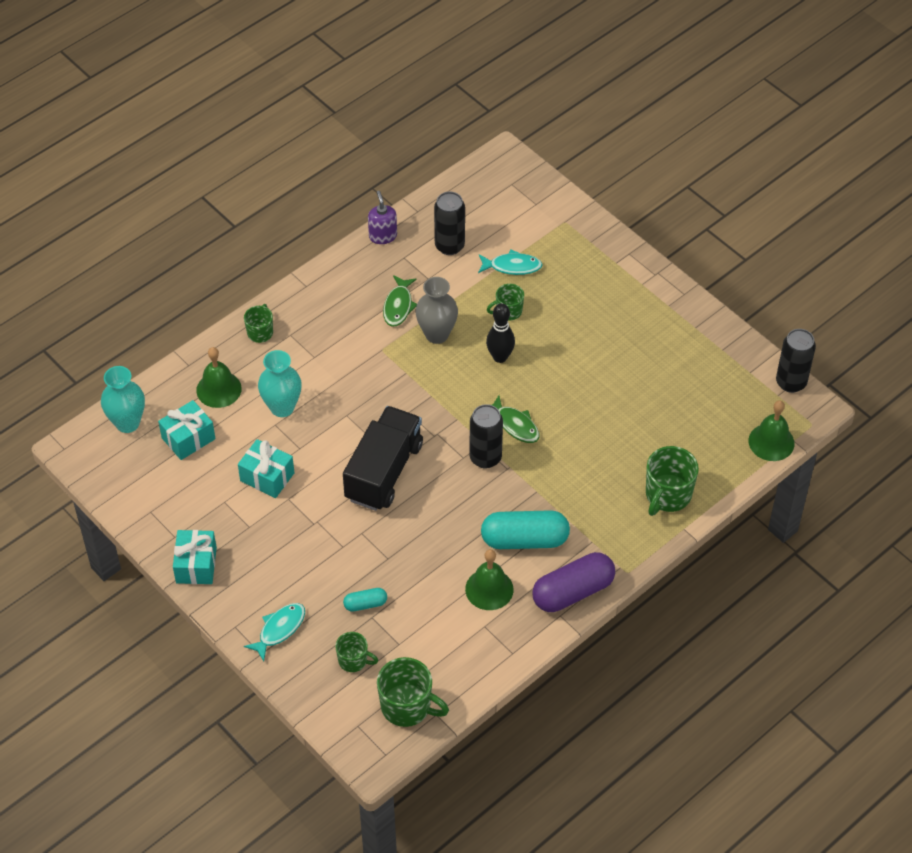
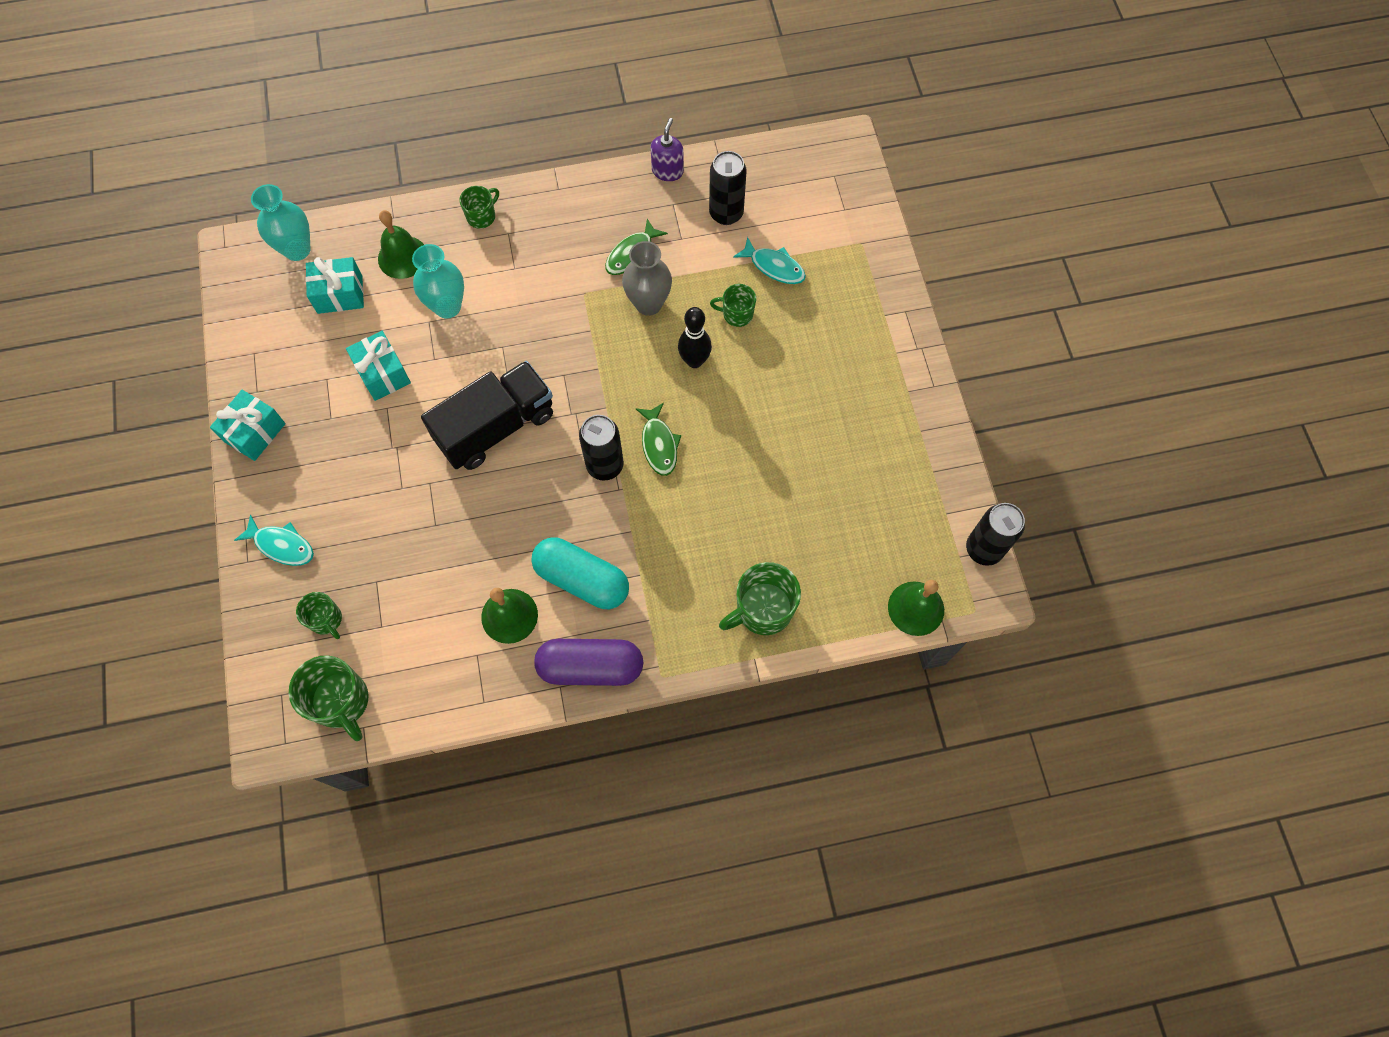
camera: 30 degrees right, 15 degrees up
(279, 629) = (281, 545): turquoise fish -> turquoise fish turned 45 degrees clockwise
(365, 604) = (379, 564): turquoise capsule -> none

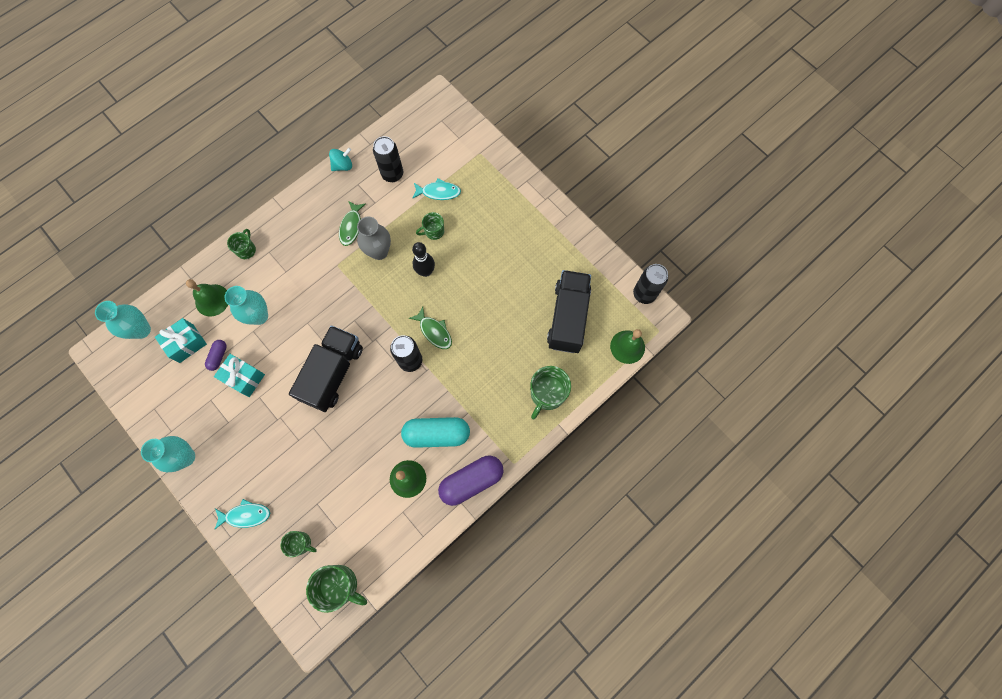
camera: 30 degrees left, 5 degrees up
(254, 432) = (185, 457): turquoise gift -> turquoise vase
(368, 330) = (218, 356): none -> purple capsule
(667, 171) = (343, 165): purple soap dispenser -> turquoise spinning top
(854, 523) = (568, 317): none -> black truck

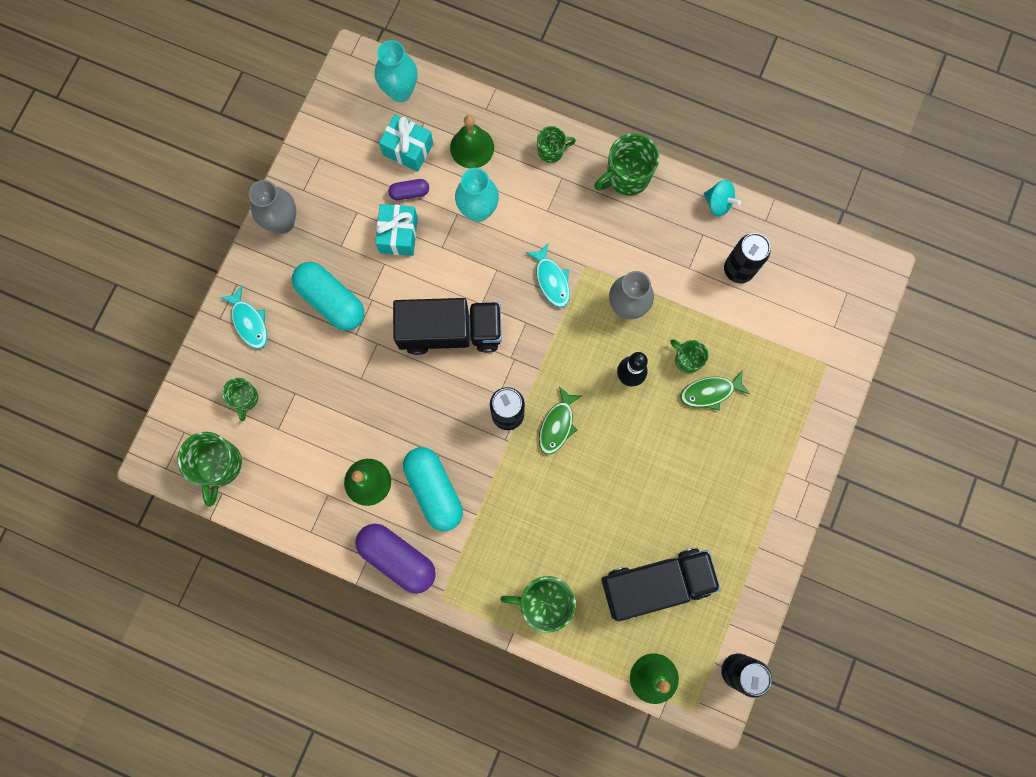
camera: 65 degrees right, 5 degrees up
(185, 457) = (282, 222): turquoise vase -> grey vase
(264, 447) = (331, 301): none -> turquoise capsule
(292, 211) = (627, 176): none -> green mug
(351, 227) = (642, 257): green fish -> green fish (710, 392)
(438, 192) = (743, 339): turquoise fish -> turquoise fish (551, 280)

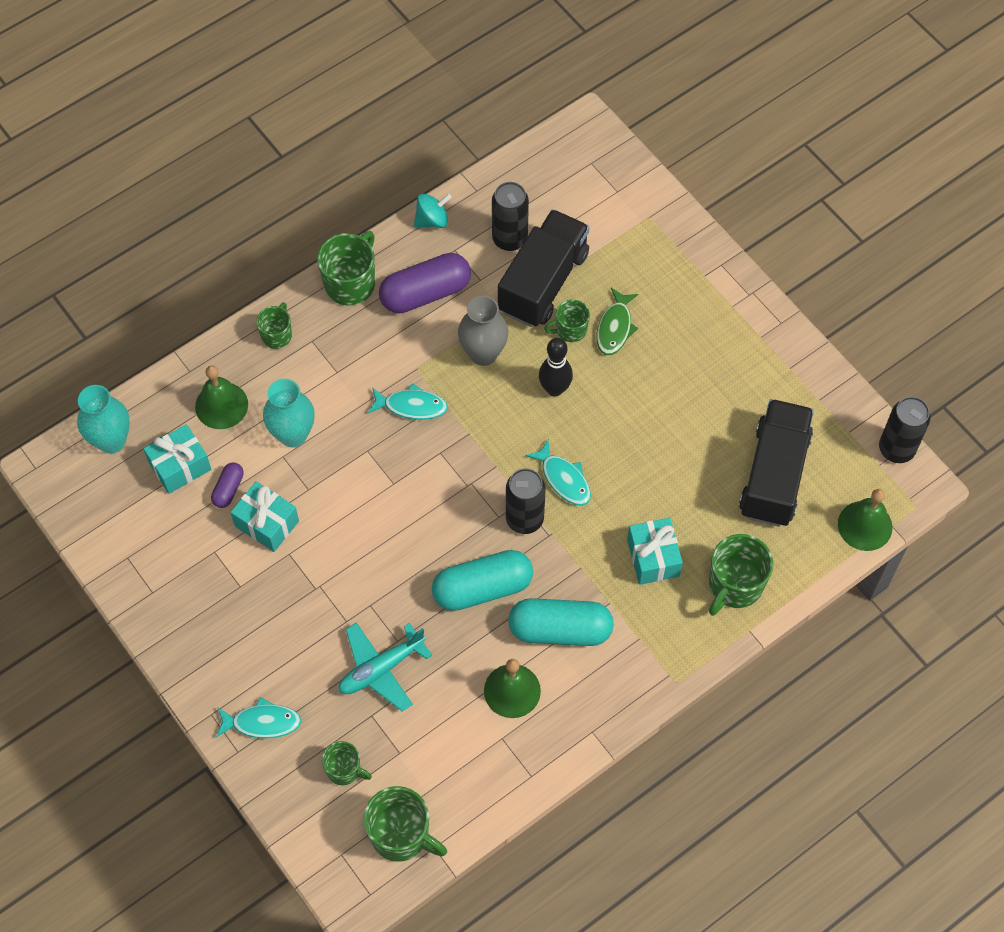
camera: 60 degrees left, 15 degrees down
(282, 222) = (173, 631): grey vase -> none
(331, 301) = (294, 626): turquoise capsule -> turquoise capsule (482, 588)
(333, 380) = (381, 669): none -> turquoise plane
(397, 558) = (610, 702): purple capsule -> purple capsule (425, 293)
(450, 332) = (404, 528): black truck -> black truck (543, 282)
(531, 527) = (653, 558): none -> turquoise gift
(557, 425) = (563, 479): green fish -> turquoise fish
(627, 176) = (350, 283): green mug -> green mug turned 150 degrees counterclockwise

